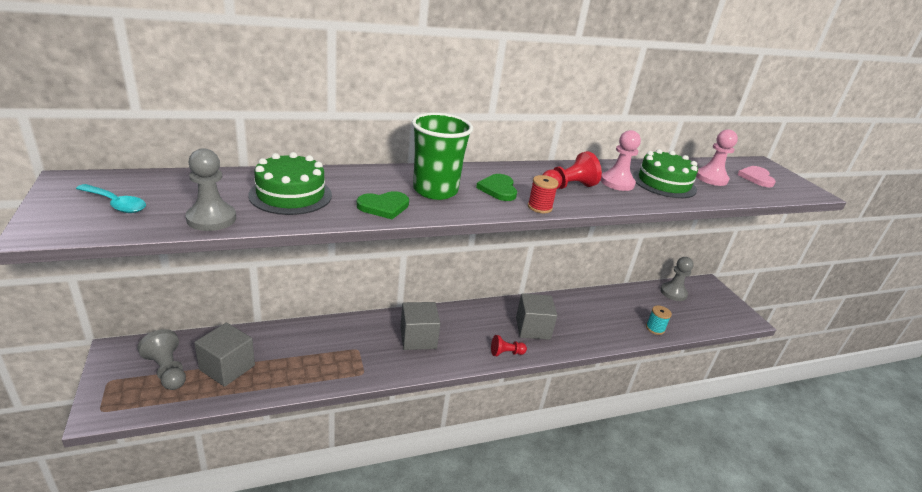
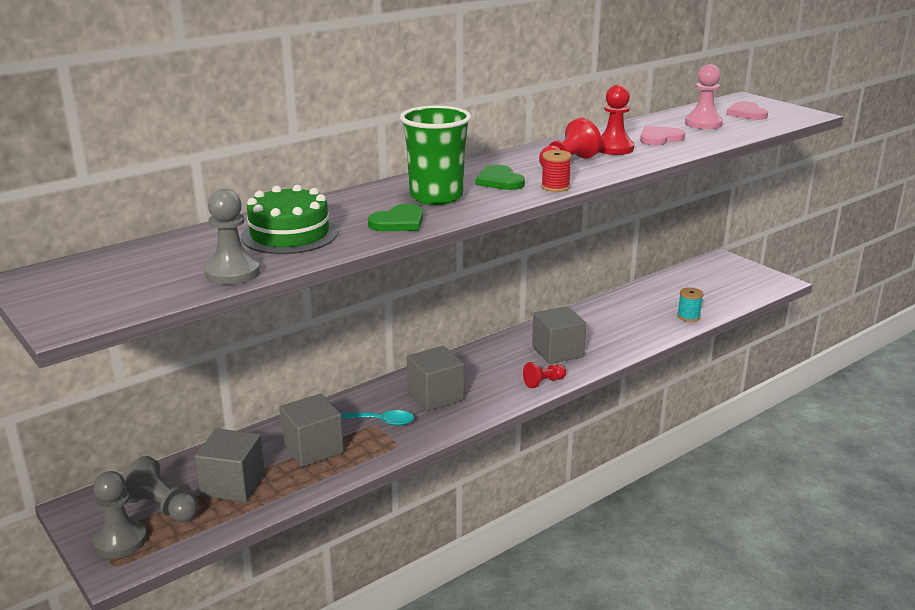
camera: 15 degrees left, 5 degrees down
(116, 204) = (111, 285): turquoise spoon -> turquoise spoon (379, 421)
(302, 355) = (313, 448): none -> grey cube
(617, 183) = (613, 148): pink pawn -> red pawn
(663, 183) = (659, 138): green cake -> pink heart
(673, 293) = (689, 277): grey pawn -> grey pawn (120, 541)

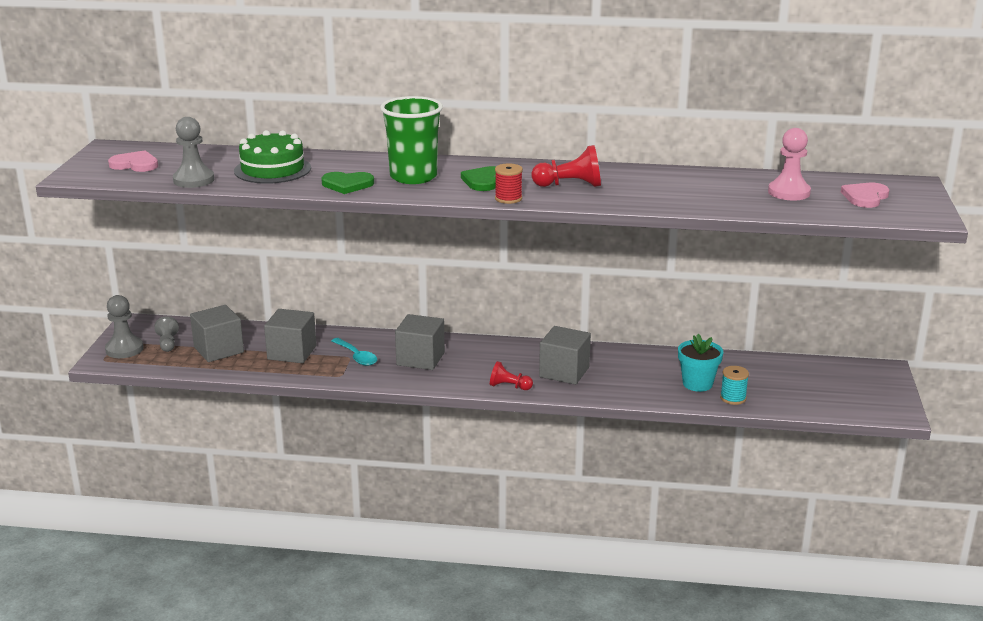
camera: 45 degrees right, 0 degrees up
(162, 508) = (168, 343): grey pawn -> grey pawn, size x0.65
(613, 148) = (641, 186): red pawn -> none
(651, 317) = (697, 384): none -> turquoise flower pot
(659, 138) = (706, 191): pink heart -> pink heart (135, 164)

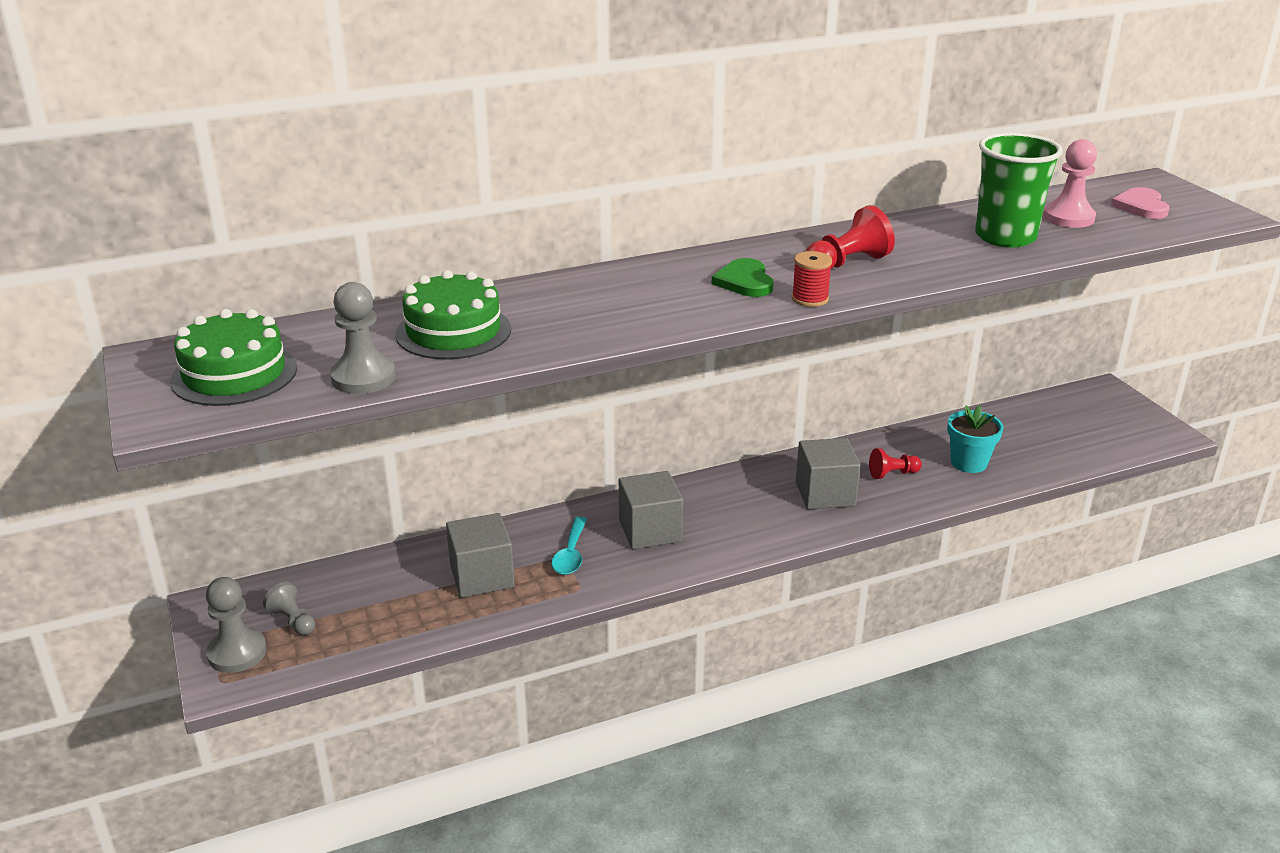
camera: 30 degrees left, 5 degrees up
(135, 164) = (234, 374): pink heart -> green cake
(218, 350) = (378, 606): grey cube -> none
(347, 184) = (588, 329): green heart -> none
(357, 357) = (571, 554): turquoise spoon -> turquoise spoon turned 75 degrees clockwise
(413, 177) = (653, 296): green cup -> green cup (1005, 237)
(509, 386) = (789, 533): red pawn -> red pawn (892, 474)
(733, 398) = (1020, 469): turquoise spool -> none

